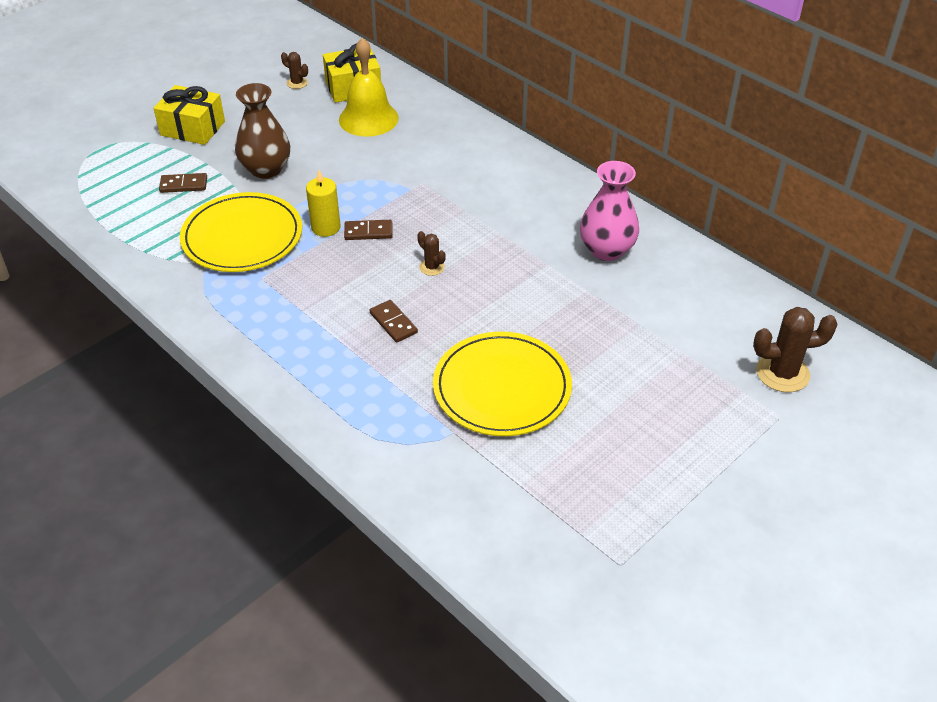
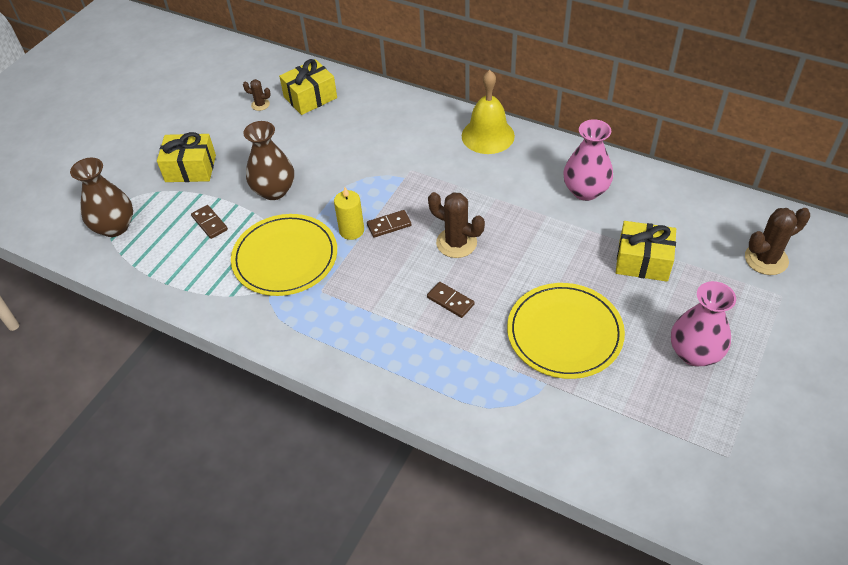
camera: 15 degrees left, 5 degrees up
(88, 165) = (115, 227): none -> brown vase
(183, 185) = (210, 223): brown domino -> brown domino turned 75 degrees clockwise
(368, 118) = (337, 123): yellow bell -> yellow bell (488, 135)
(432, 267) = (456, 243): brown cactus -> brown cactus, size x1.88
(633, 338) = (643, 261): none -> yellow gift
(640, 448) = (694, 353): none -> pink vase

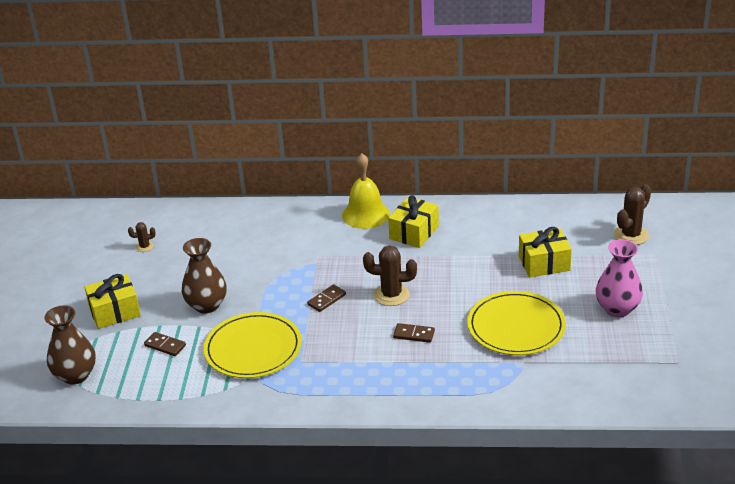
camera: 25 degrees left, 15 degrees down
(310, 97) = (188, 229): yellow gift -> yellow gift (414, 232)
(351, 230) = (297, 313): yellow candle -> none
(585, 191) = (470, 230): pink vase -> none

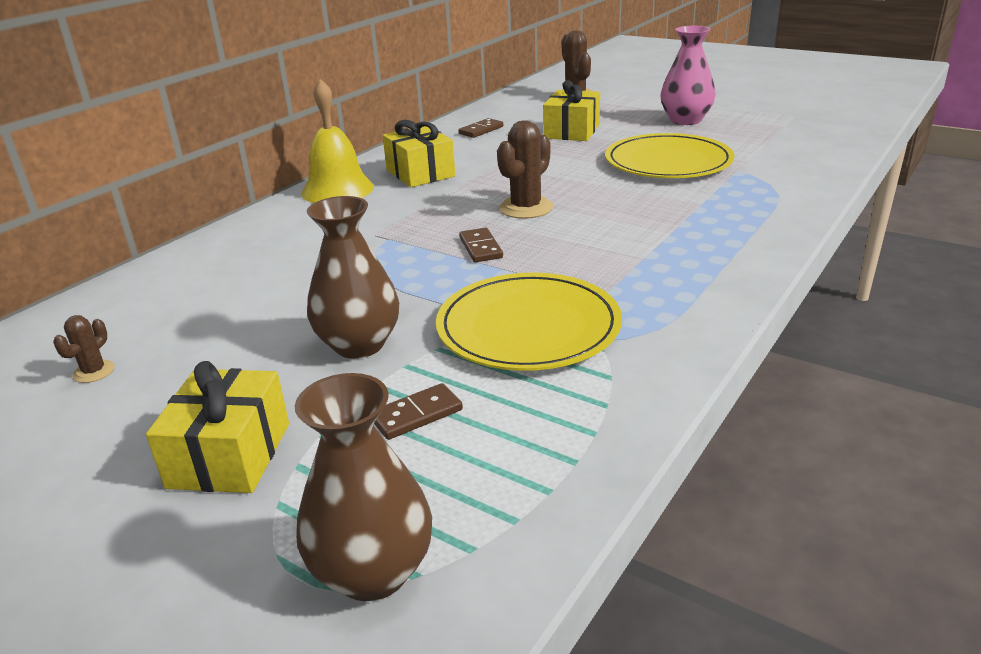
camera: 60 degrees left, 5 degrees down
(414, 334) = (624, 212): brown domino -> brown domino (481, 130)

